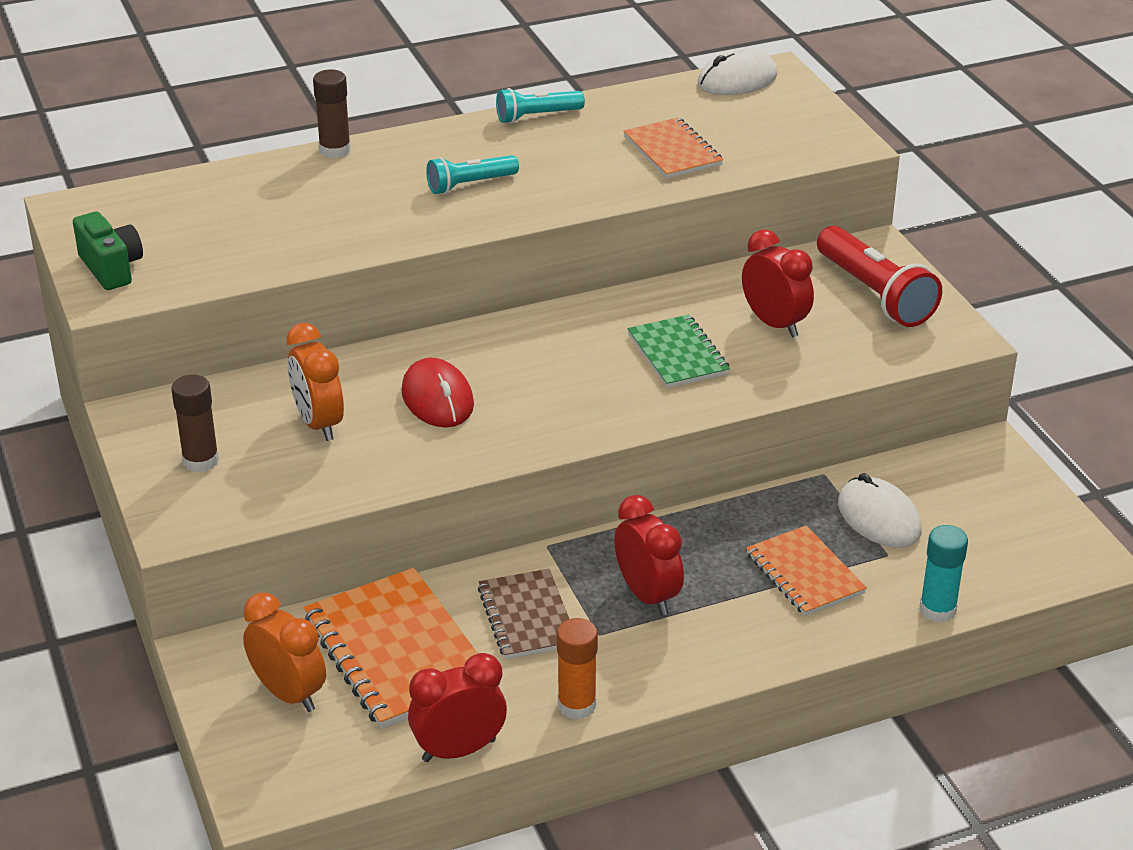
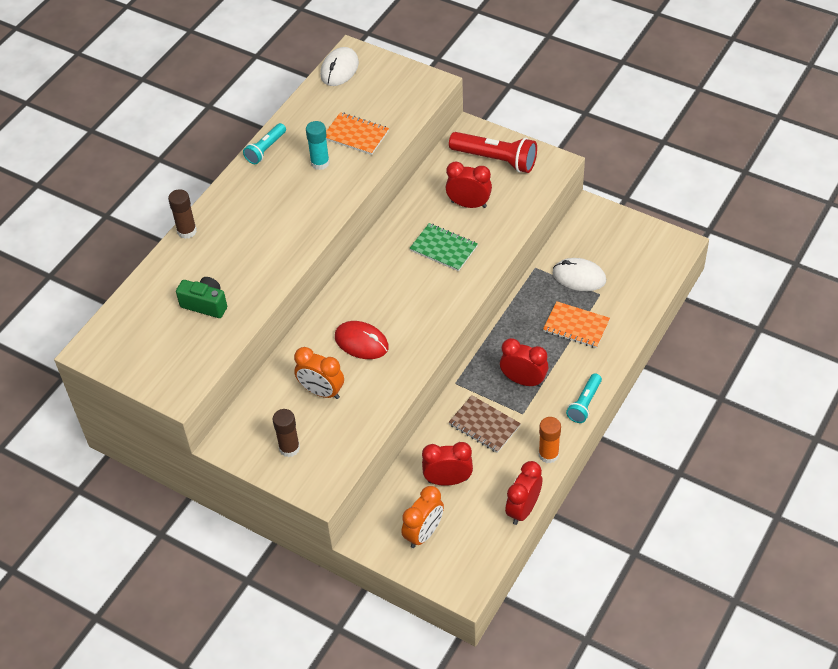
camera: 35 degrees left, 15 degrees up
(111, 268) = (159, 374): green camera -> green camera (205, 304)
(288, 694) = (423, 533): orange clock -> orange clock turned 120 degrees clockwise
(398, 652) = (448, 480): orange notebook -> red clock
(470, 185) = (280, 214): turquoise flashlight -> turquoise flashlight (584, 404)
(937, 610) = (644, 310): turquoise glue stick -> turquoise glue stick (320, 163)

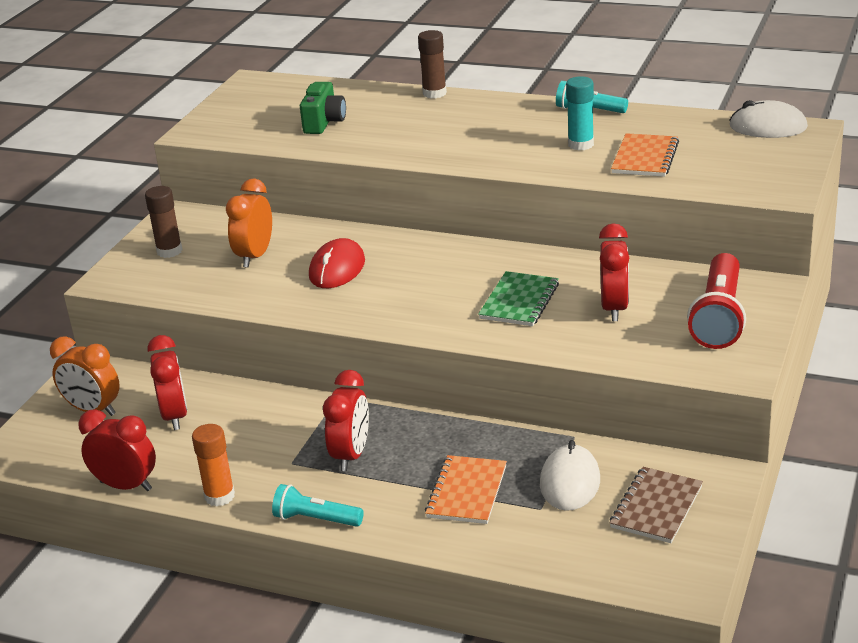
camera: 80 degrees right, 20 degrees down
(484, 425) = (267, 432): brown notebook -> brown notebook (656, 507)

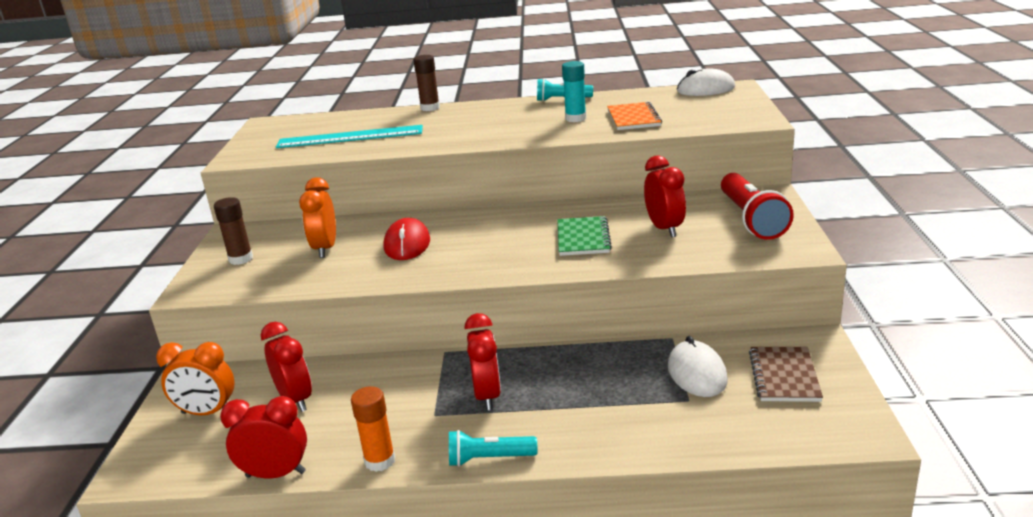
camera: 20 degrees left, 5 degrees down
(324, 123) = (350, 137): green camera -> turquoise ruler
(467, 492) = (614, 402): orange notebook -> none

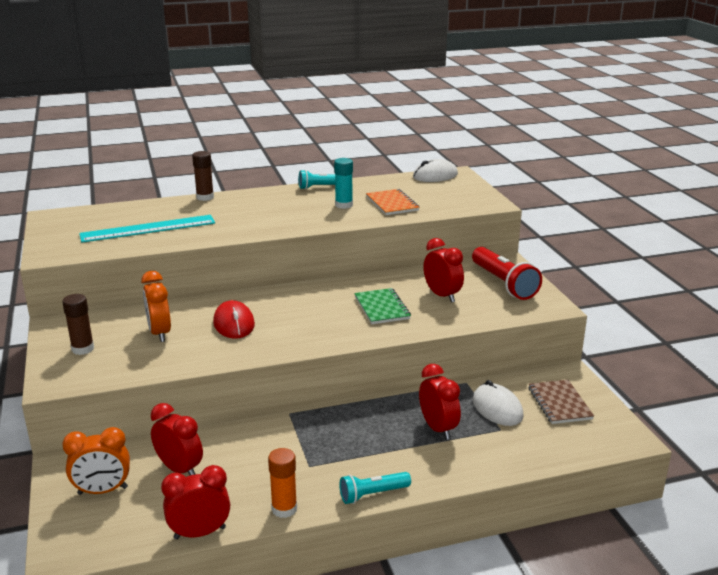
camera: 20 degrees left, 0 degrees up
(487, 395) = (344, 445): red clock -> red clock (438, 428)

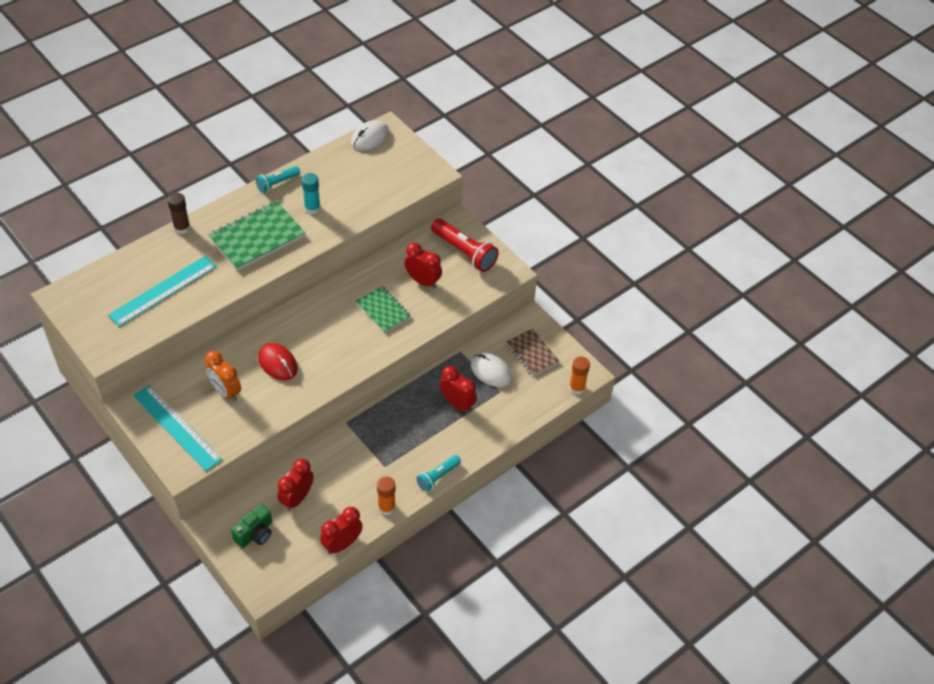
camera: 25 degrees left, 25 degrees up
(83, 349) = (177, 427): brown glue stick -> turquoise ruler
(102, 490) = (255, 534): orange clock -> green camera
(179, 469) = (297, 498): red clock -> red clock turned 75 degrees counterclockwise
(272, 213) = (257, 237): none -> green notebook
(392, 204) = (352, 195): orange notebook -> none
(610, 449) = (576, 388): none -> orange glue stick

